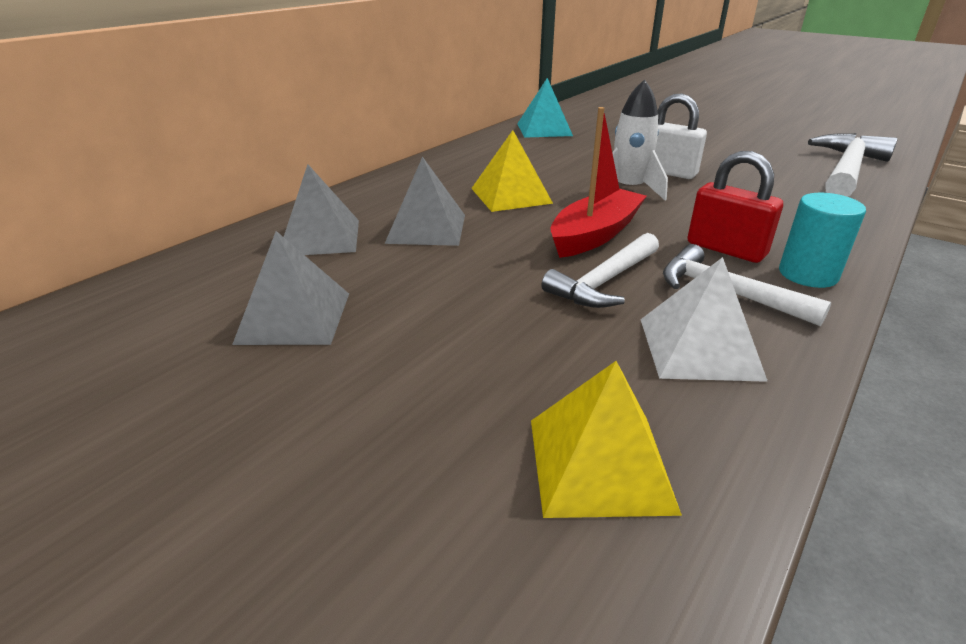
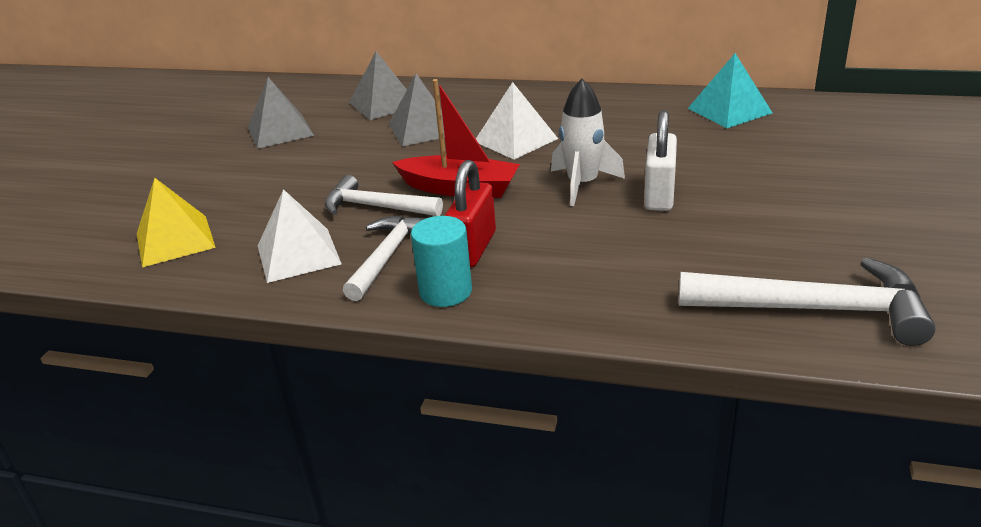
camera: 70 degrees right, 0 degrees up
(511, 195) = (515, 140): yellow pyramid -> white pyramid

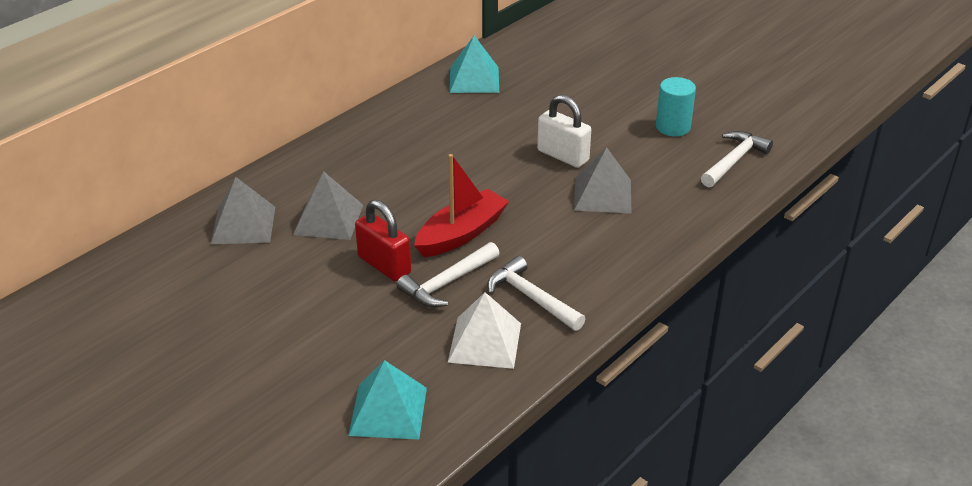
camera: 65 degrees left, 5 degrees up
(175, 240) = (388, 411): yellow pyramid -> turquoise pyramid
(280, 131) = (223, 302): grey pyramid -> grey pyramid (602, 195)
(445, 291) = (603, 284): turquoise cylinder -> turquoise cylinder (673, 127)
(473, 248) = (557, 255): red padlock -> red padlock (384, 265)
(515, 140) = (409, 182): white pyramid -> none
(582, 184) = (515, 179): white rocket -> none
(814, 310) = (734, 161): white hammer -> white hammer, size x0.66

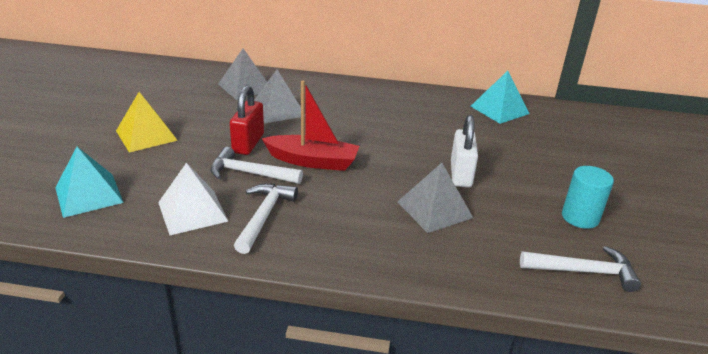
camera: 55 degrees right, 5 degrees down
(291, 337) = (146, 135): none -> yellow pyramid

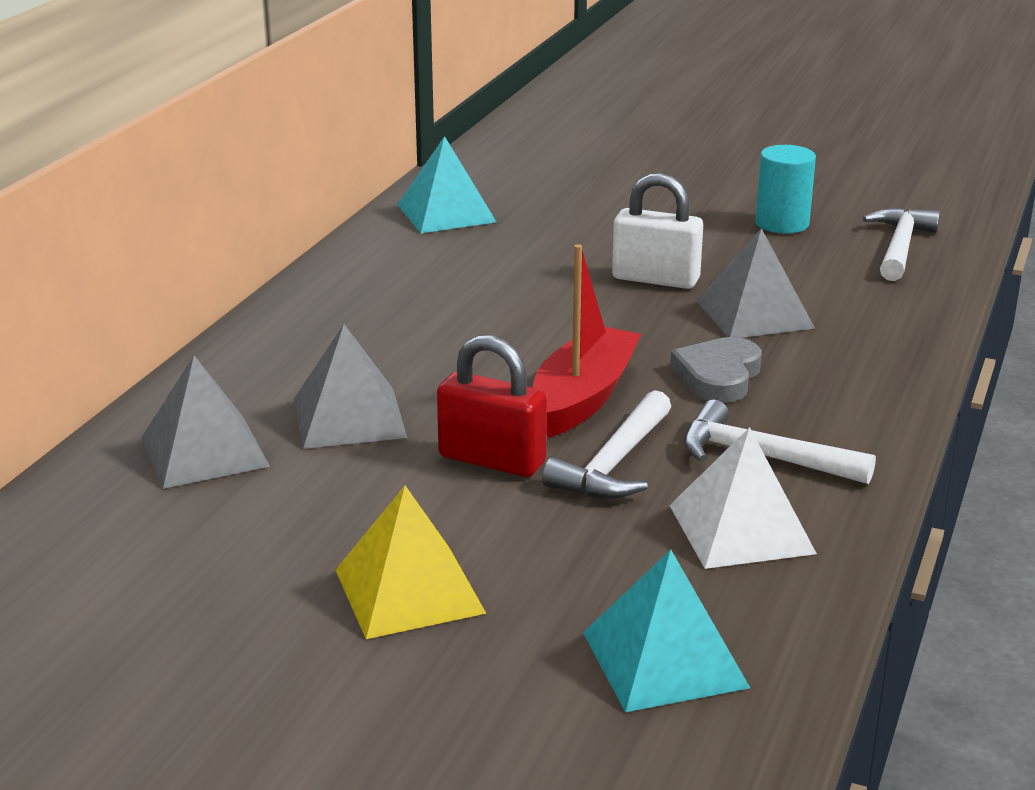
camera: 75 degrees left, 5 degrees down
(349, 199) = (718, 376): none -> grey heart

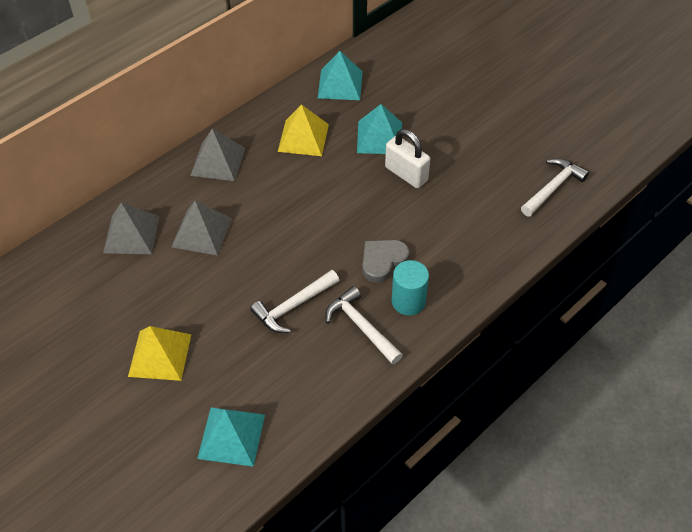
camera: 25 degrees right, 25 degrees up
(437, 277) = (303, 138): none -> yellow pyramid
(492, 460) = (243, 284): red padlock -> none
(570, 252) = (379, 137): none -> turquoise pyramid
(583, 397) = (310, 254): red boat -> none
(741, 529) = (317, 370): white pyramid -> none
(754, 314) = (435, 219): grey pyramid -> grey pyramid (218, 161)
(782, 223) = (505, 147): turquoise cylinder -> turquoise cylinder (408, 301)

